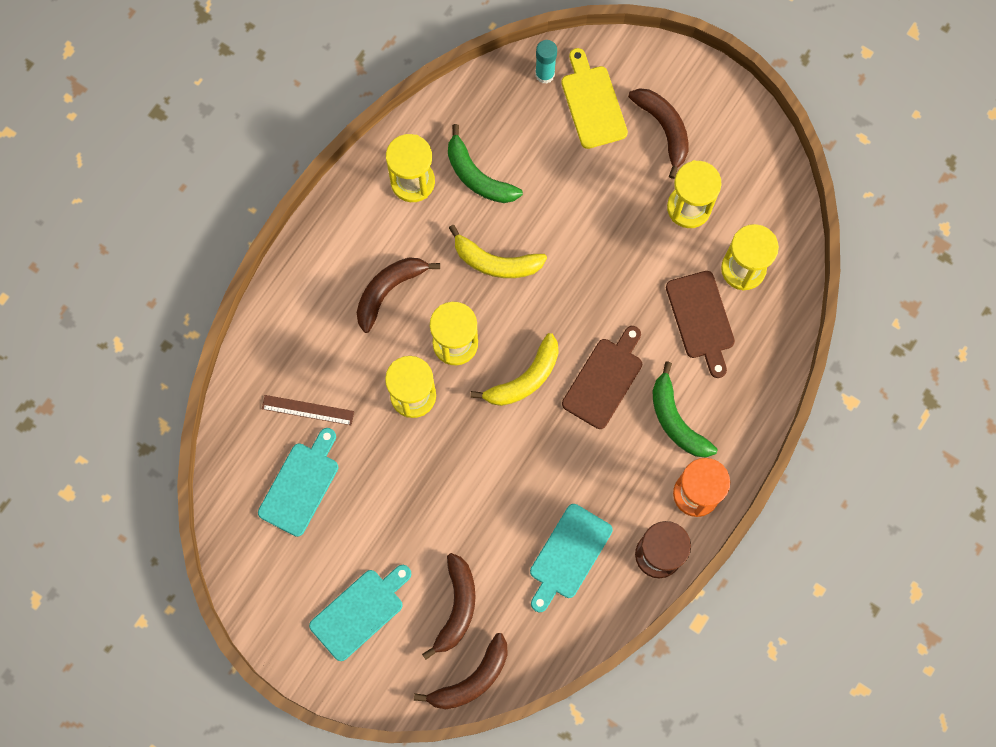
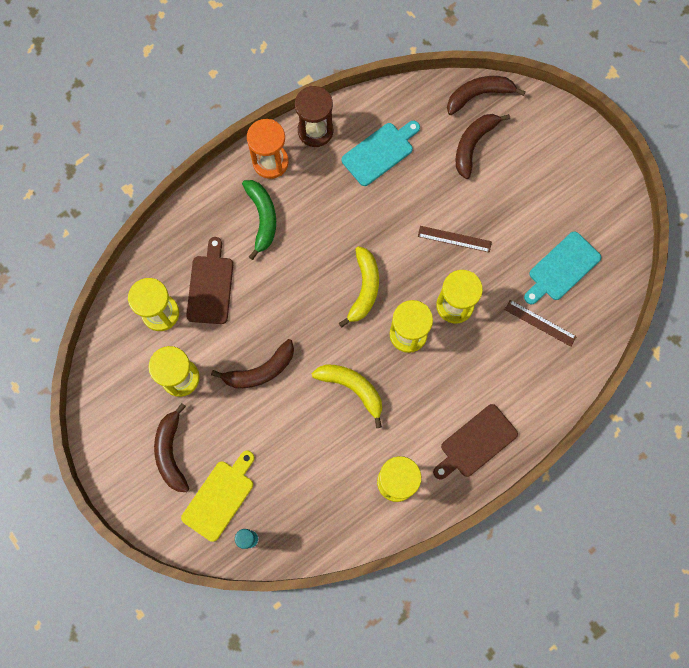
camera: 160 degrees left, 0 degrees up
(360, 611) = (544, 165): turquoise cutting board -> none
(388, 291) = (447, 395): brown banana -> brown banana (260, 370)
(440, 476) = (454, 239): none -> brown ruler
(478, 176) = (340, 467): green banana -> none
(524, 378) = (364, 288): yellow banana -> yellow banana turned 120 degrees clockwise
(592, 103) = (220, 497): yellow cutting board -> yellow cutting board turned 150 degrees counterclockwise
(604, 379) = (303, 266): brown cutting board -> brown cutting board (475, 443)

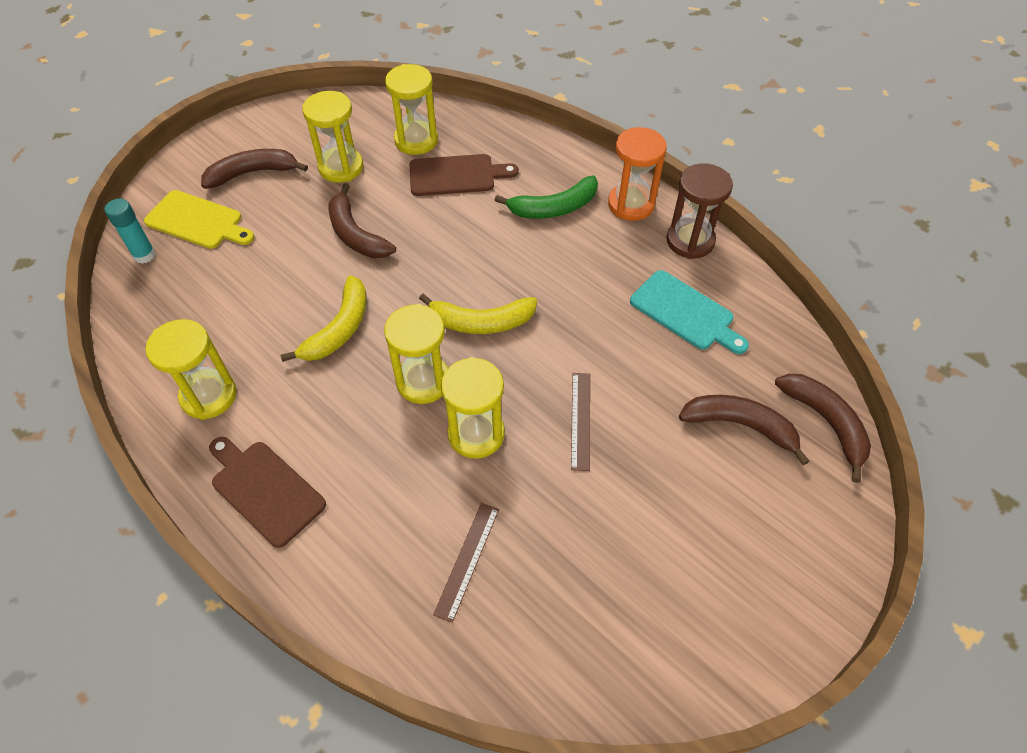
camera: 80 degrees right, 20 degrees down
(561, 268) = (569, 584): turquoise cutting board -> none

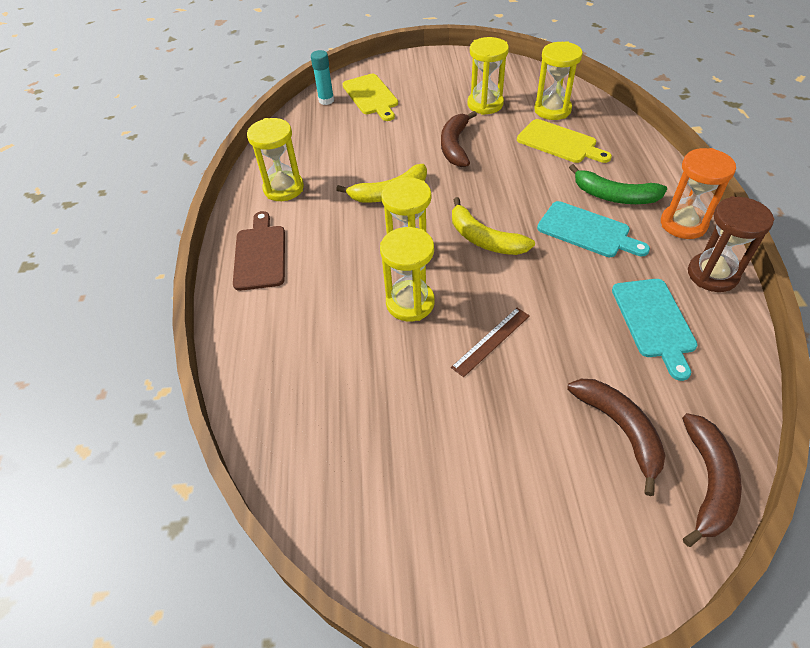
camera: 45 degrees right, 5 degrees down
(252, 173) = (428, 84): brown banana -> none
(456, 175) = (559, 143): brown cutting board -> yellow cutting board
(467, 560) = (326, 372): brown ruler -> none
(562, 258) = (587, 231): none -> turquoise cutting board

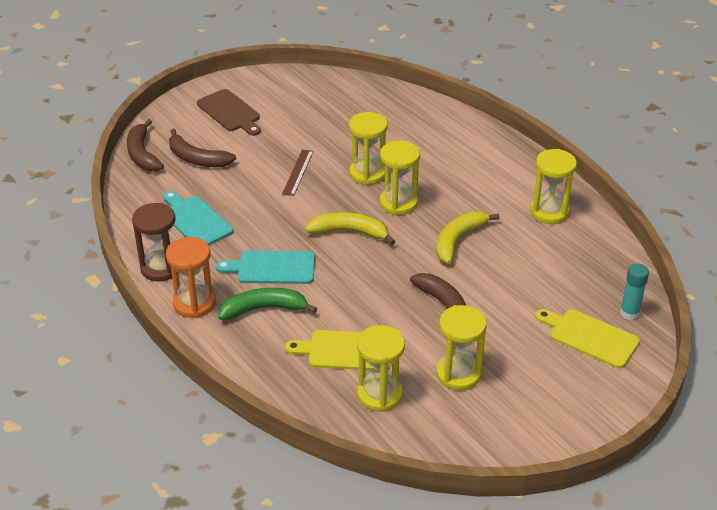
camera: 145 degrees right, 10 degrees down
(260, 254) = (503, 163): brown cutting board -> brown cutting board (230, 112)

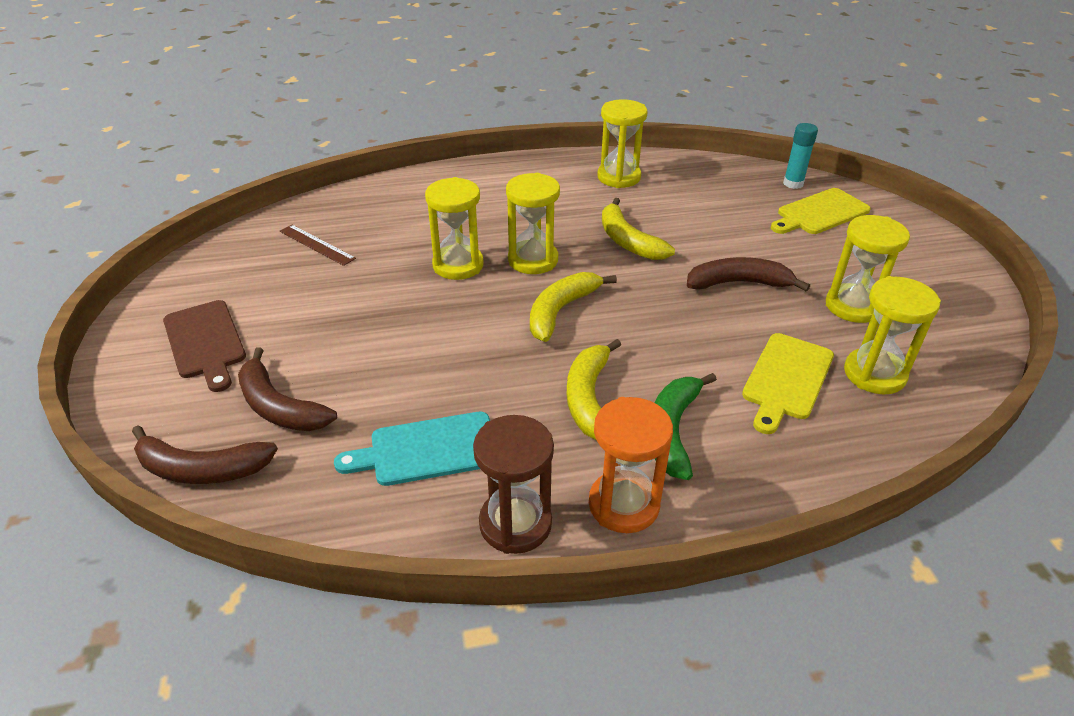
camera: 65 degrees left, 0 degrees up
(197, 159) = (279, 407): brown banana -> brown banana turned 75 degrees clockwise
(230, 112) = (205, 342): brown cutting board -> brown cutting board turned 75 degrees clockwise
(272, 268) = (589, 399): turquoise cutting board -> yellow banana
(297, 172) = (404, 319): brown ruler -> brown ruler (316, 245)

